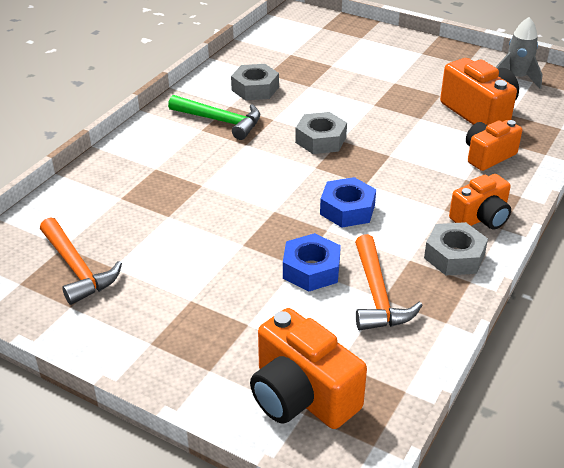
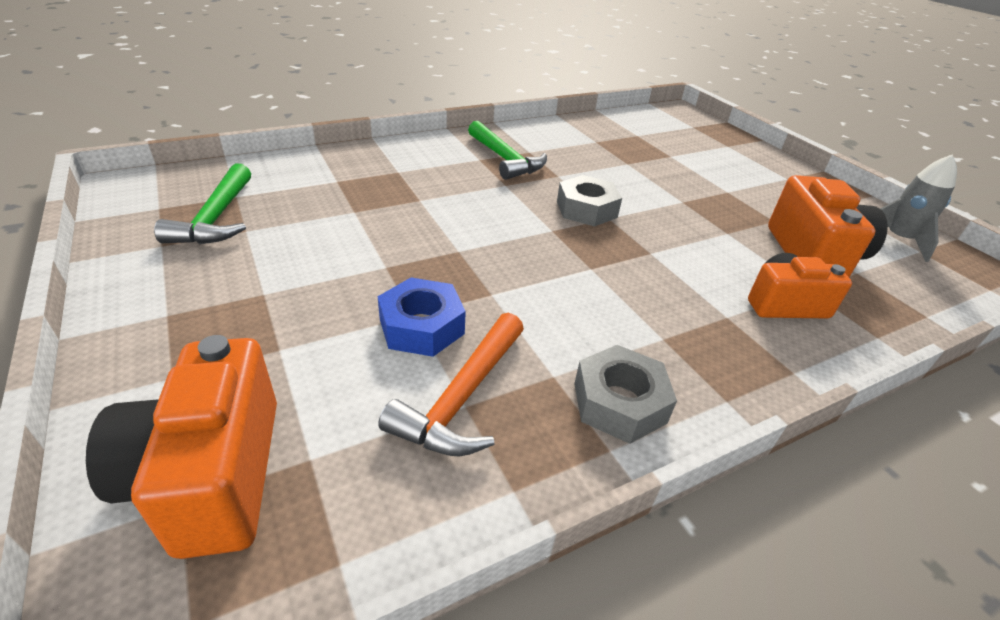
camera: 30 degrees right, 0 degrees up
(77, 269) = (216, 218): orange hammer -> green hammer
(255, 89) = (569, 148): grey nut -> none
(347, 209) = (539, 284): blue nut -> none
(481, 218) = (706, 372): orange camera -> none

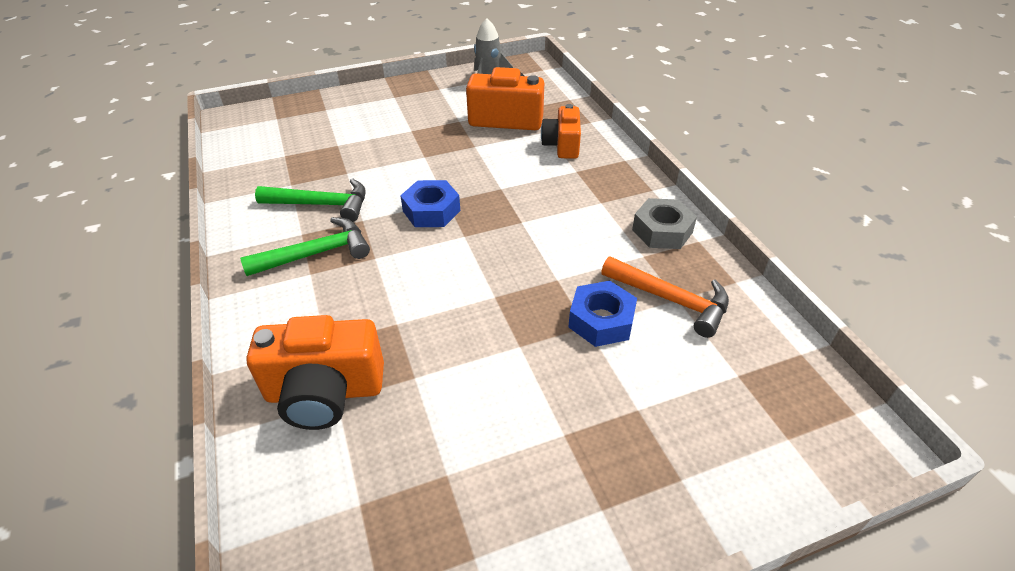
camera: 80 degrees left, 5 degrees up
(211, 475) = (764, 426): orange camera -> orange camera (325, 392)
(216, 218) = (416, 512): green hammer -> green hammer (322, 205)
(586, 209) = (431, 211): grey nut -> blue nut

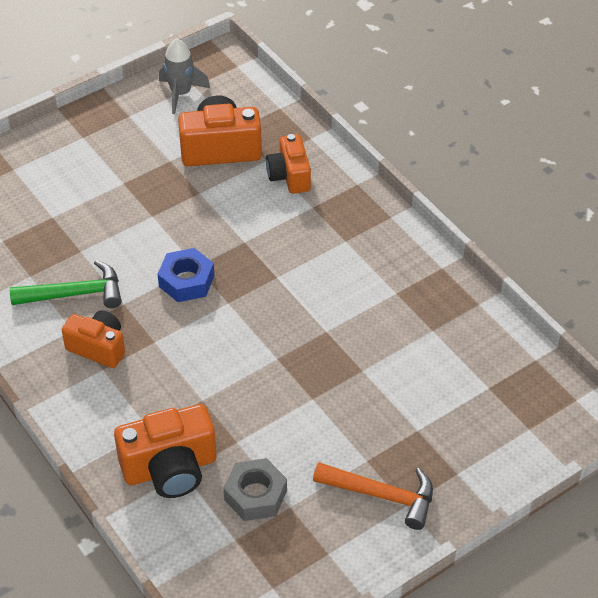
camera: 15 degrees left, 5 degrees up
(317, 253) = (98, 347): green hammer -> orange camera
(601, 320) = (373, 362): blue nut -> none
(662, 231) = (408, 263): grey nut -> grey nut (255, 495)
(671, 300) = (427, 332): orange hammer -> orange hammer (382, 495)

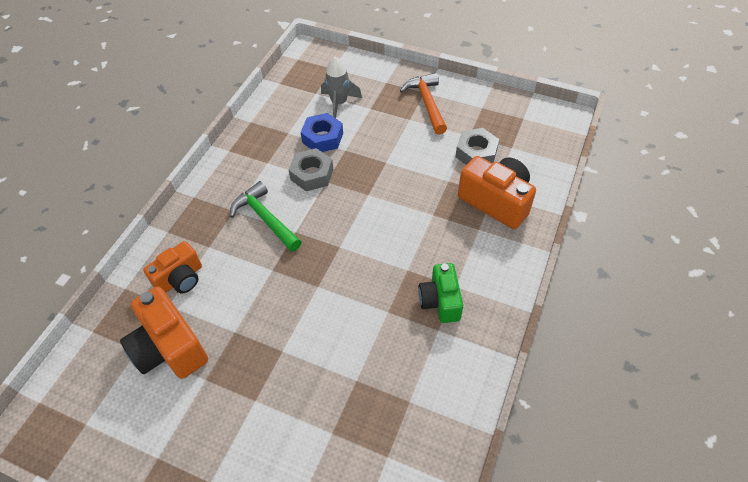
camera: 120 degrees left, 5 degrees up
(75, 294) = (403, 352): green hammer -> green hammer (265, 218)
(98, 347) = (440, 301): orange camera -> green camera
(181, 94) = (103, 429): grey rocket -> grey rocket (339, 103)
(186, 281) = (337, 283): blue nut -> blue nut (322, 138)
(346, 323) = (312, 174): none -> grey nut

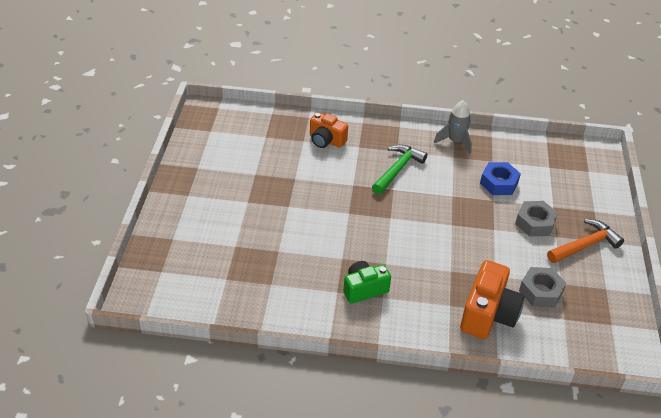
camera: 70 degrees right, 10 degrees down
(169, 348) = (272, 151): orange camera -> none
(312, 174) = (455, 185): grey nut -> grey nut (535, 223)
(339, 103) = (546, 185): grey rocket -> grey rocket (455, 141)

